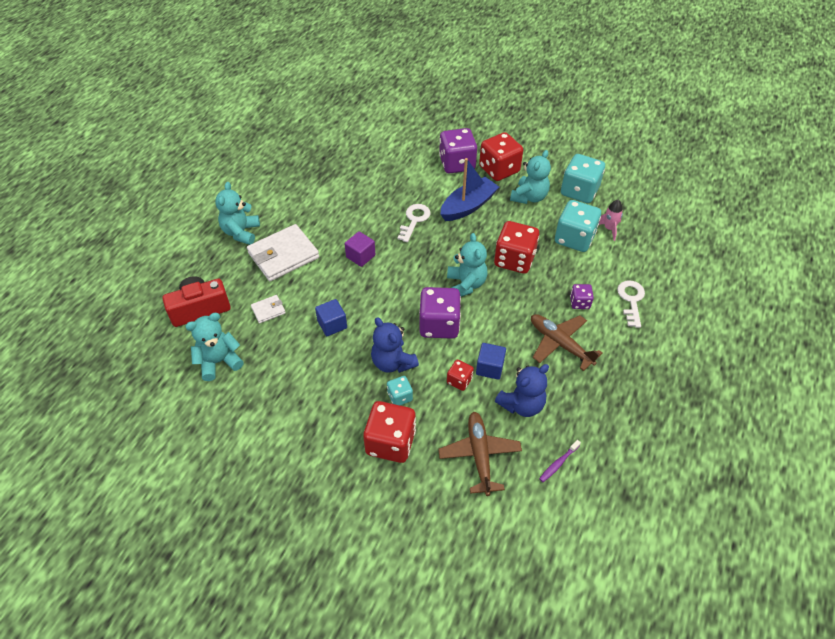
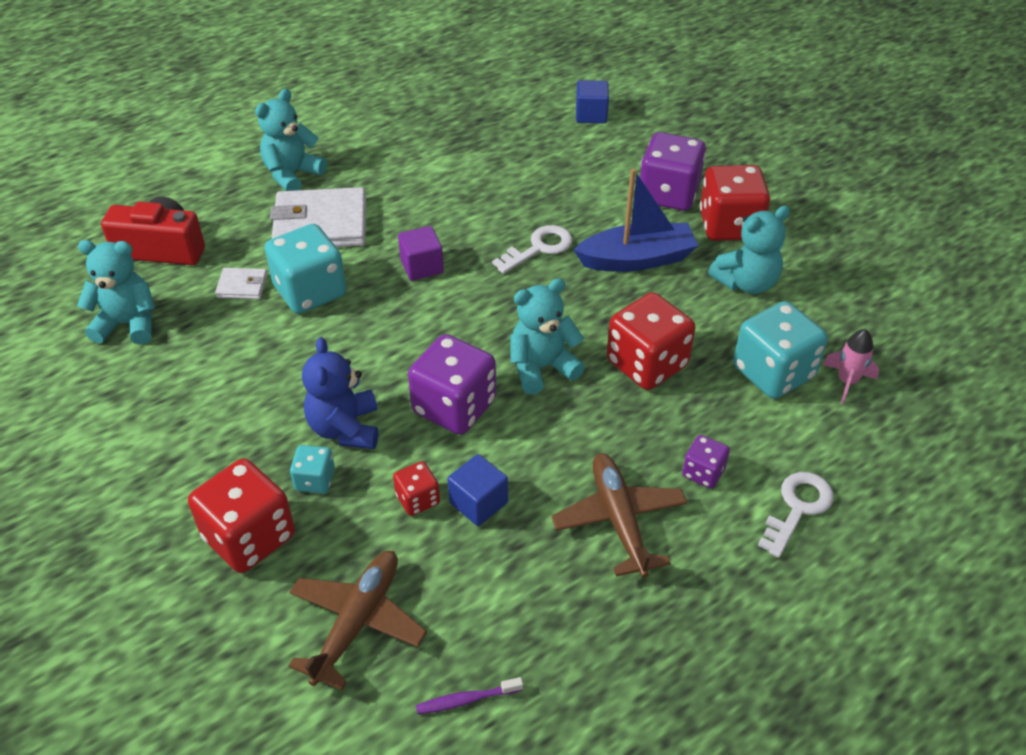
camera: 30 degrees right, 5 degrees down
(332, 324) = (307, 340): blue cube -> blue cube (591, 115)
(466, 284) = (542, 367): turquoise teddy bear -> turquoise teddy bear turned 135 degrees counterclockwise
(521, 404) = (482, 581): blue teddy bear -> none
(579, 191) = (840, 305): turquoise dice -> turquoise dice (310, 291)

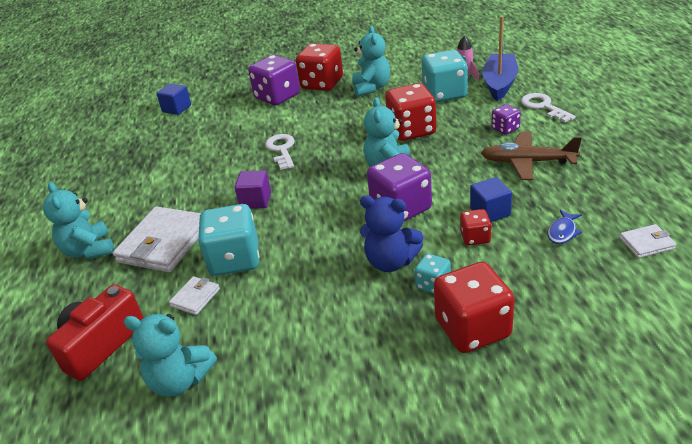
camera: 60 degrees left, 10 degrees down
(128, 324) = (180, 380): turquoise teddy bear -> turquoise teddy bear turned 105 degrees counterclockwise
(357, 622) = (572, 282): brown plane -> none
(460, 594) = (562, 232): none -> blue fish
(466, 700) = (646, 243): purple toothbrush -> white wallet
(637, 259) = (323, 117): blue boat -> blue boat (499, 84)

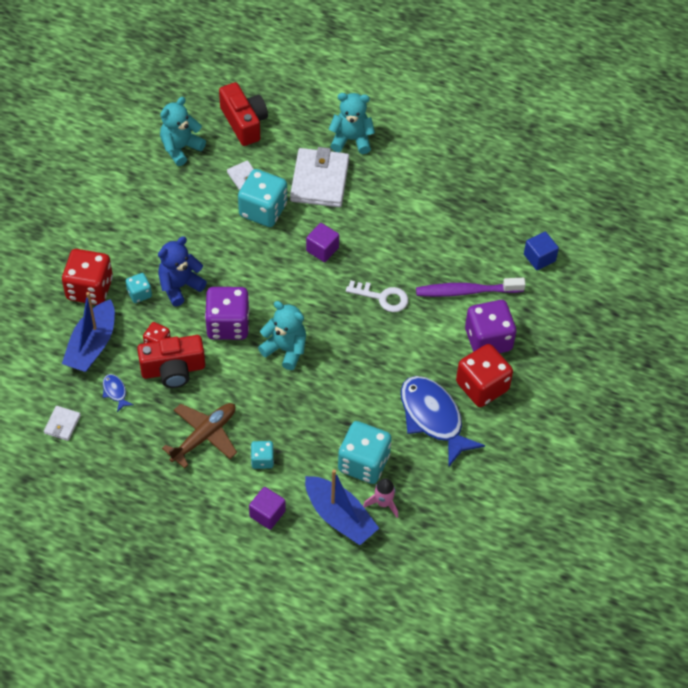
camera: 115 degrees right, 20 degrees up
(164, 243) = (320, 180): white wallet -> white wallet turned 45 degrees clockwise
(238, 121) = (466, 291): none -> purple toothbrush
(371, 88) = (433, 418): turquoise teddy bear -> blue fish
(411, 130) = (325, 397): red dice -> none
(490, 212) = (173, 370): blue cube -> red camera
(505, 129) = (262, 460): purple dice -> turquoise dice
(537, 280) = (92, 345): none -> blue boat
(543, 107) = (267, 514): white key -> purple cube

